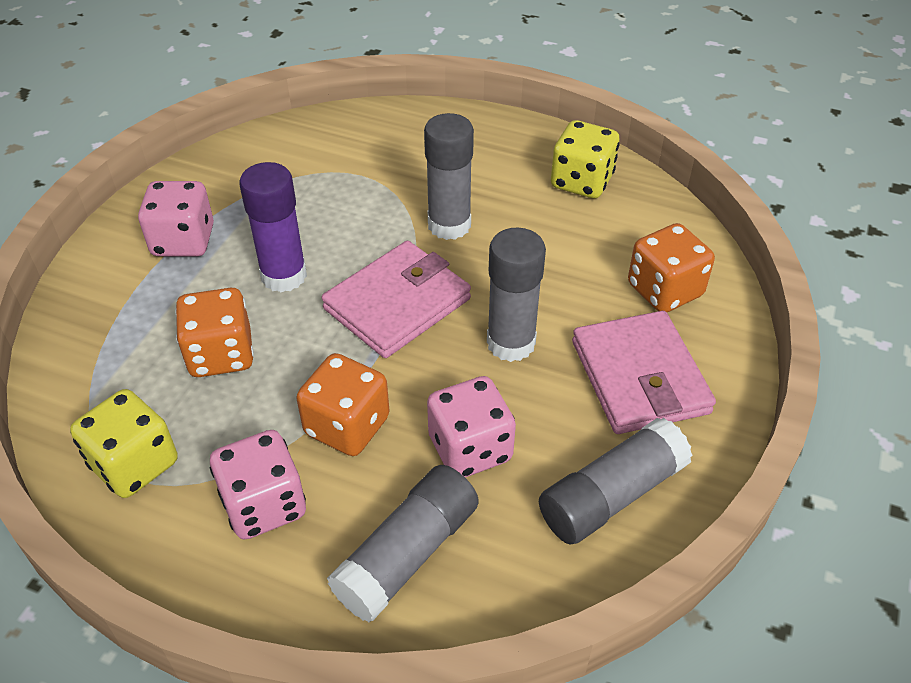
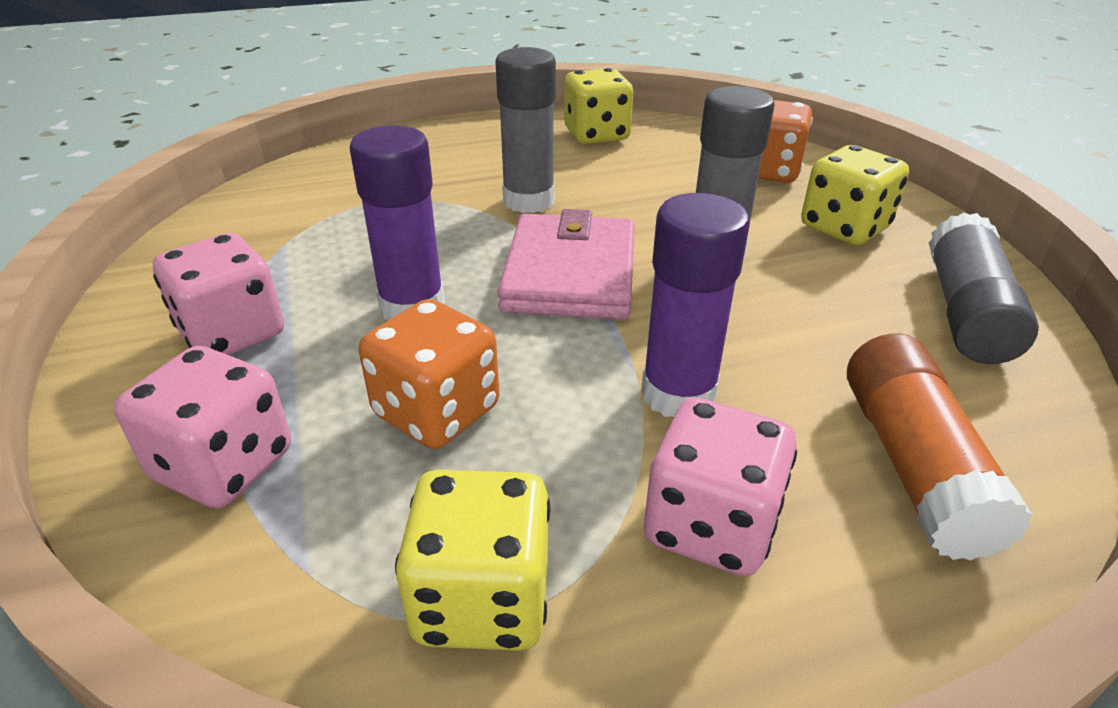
camera: 40 degrees left, 10 degrees down
(347, 426) = (678, 394): orange dice -> purple glue stick
(407, 554) = (913, 465): grey glue stick -> orange glue stick
(470, 448) = (814, 344): pink dice -> pink dice (224, 465)
(639, 377) = (844, 228): pink wallet -> yellow dice

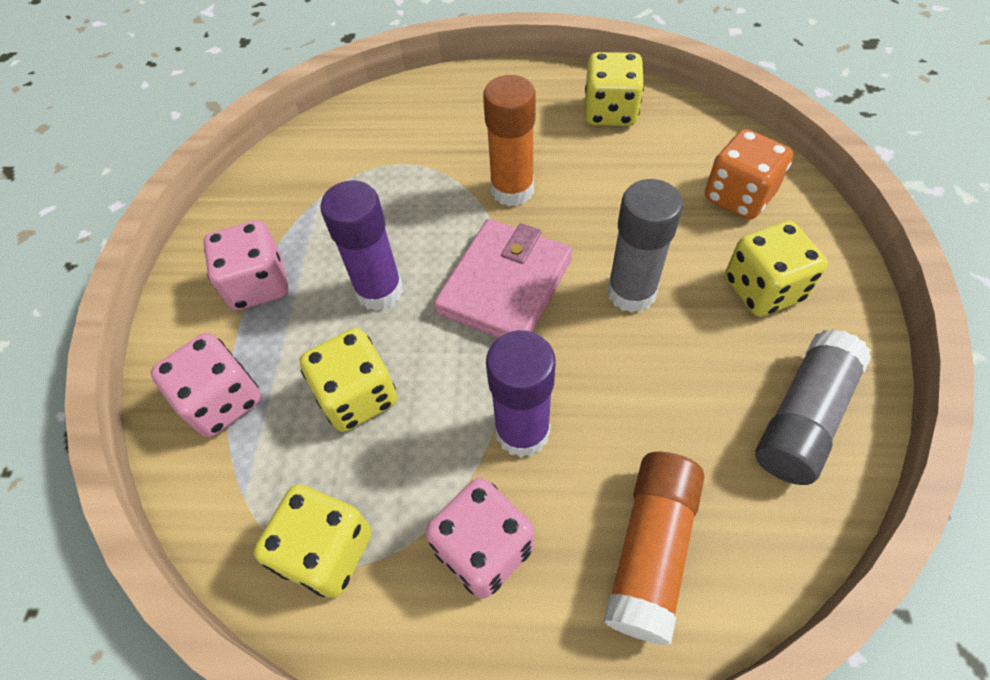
camera: 25 degrees right, 20 degrees up
(437, 411) = (357, 396): orange dice -> yellow dice
(528, 201) = (512, 190): grey glue stick -> orange glue stick

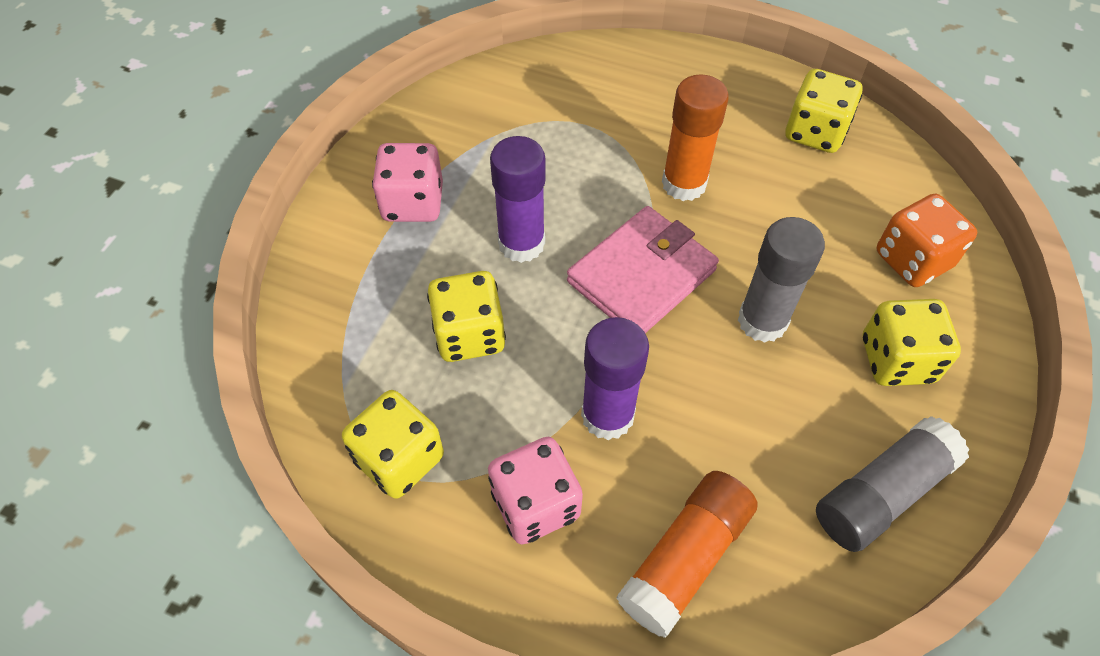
camera: 15 degrees right, 0 degrees up
(222, 401) = (350, 299): pink dice -> none

